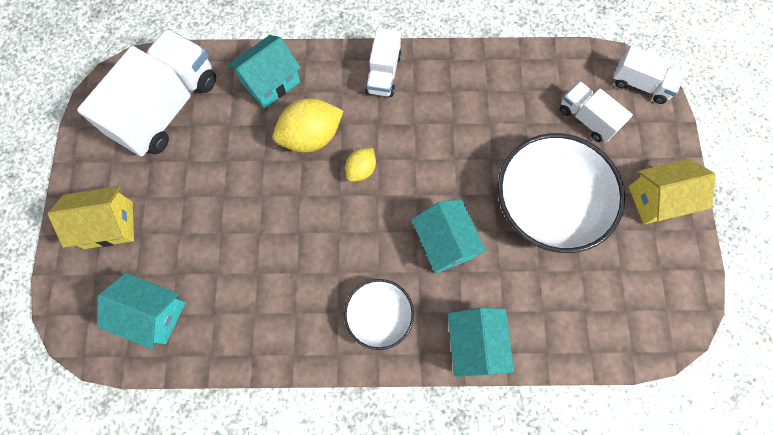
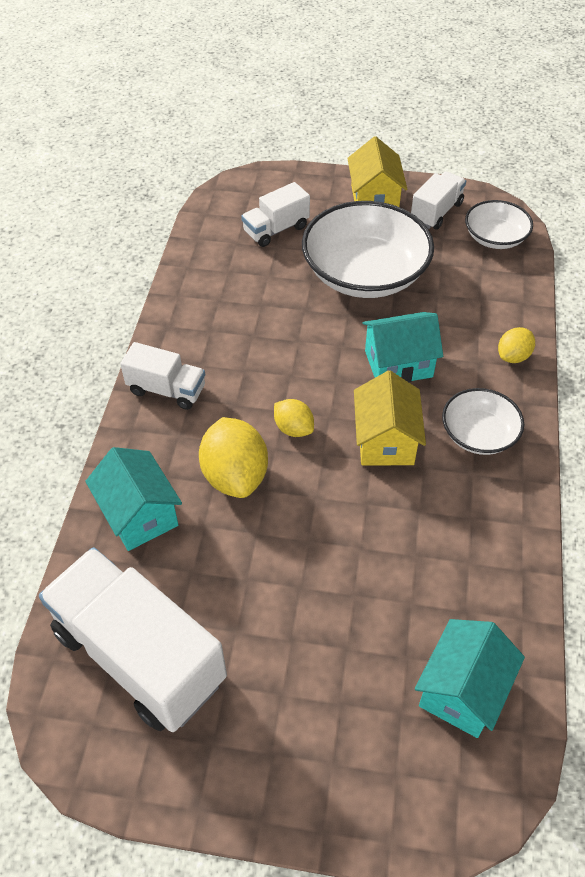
camera: 80 degrees left, 20 degrees down
(108, 225) = (319, 751): yellow house -> yellow house (385, 440)
(474, 344) = (513, 356): turquoise house -> yellow lemon
(635, 322) = (495, 237): none -> white bowl
(640, 84) = (247, 186): white truck -> white truck (436, 212)

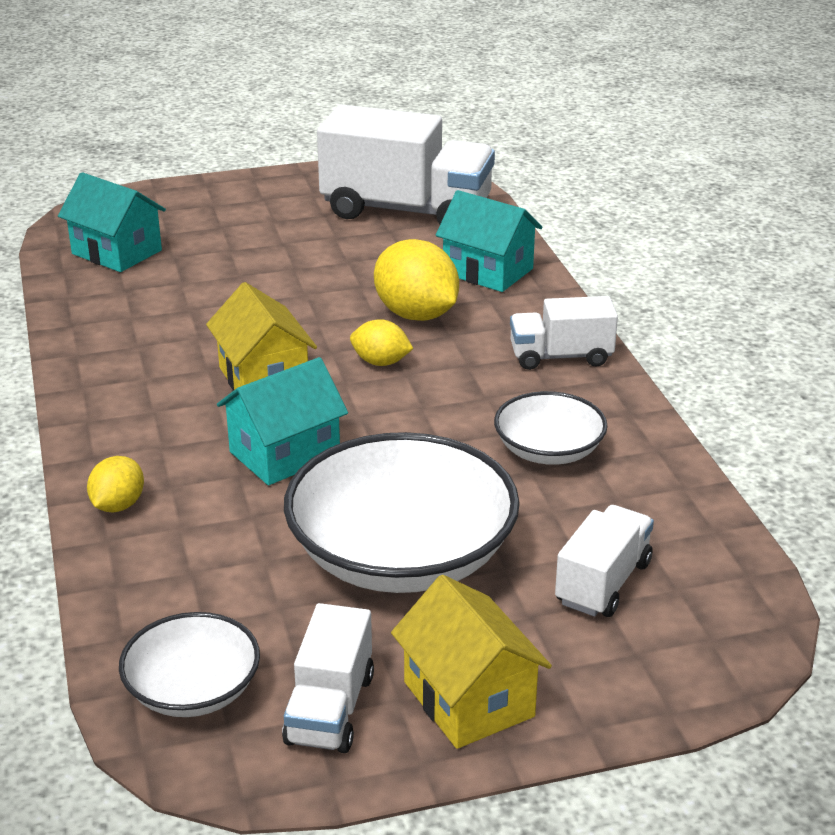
camera: 155 degrees right, 20 degrees down
(462, 690) = (116, 252): turquoise house -> turquoise house turned 60 degrees counterclockwise
(478, 434) = (147, 412): white bowl -> white bowl (548, 450)

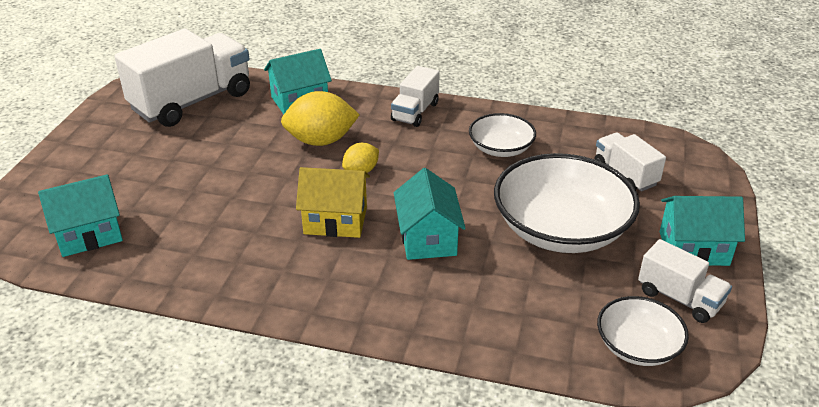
camera: 60 degrees left, 5 degrees up
(118, 505) = (429, 326): yellow lemon -> none
(468, 699) = (694, 248): yellow house -> turquoise house

